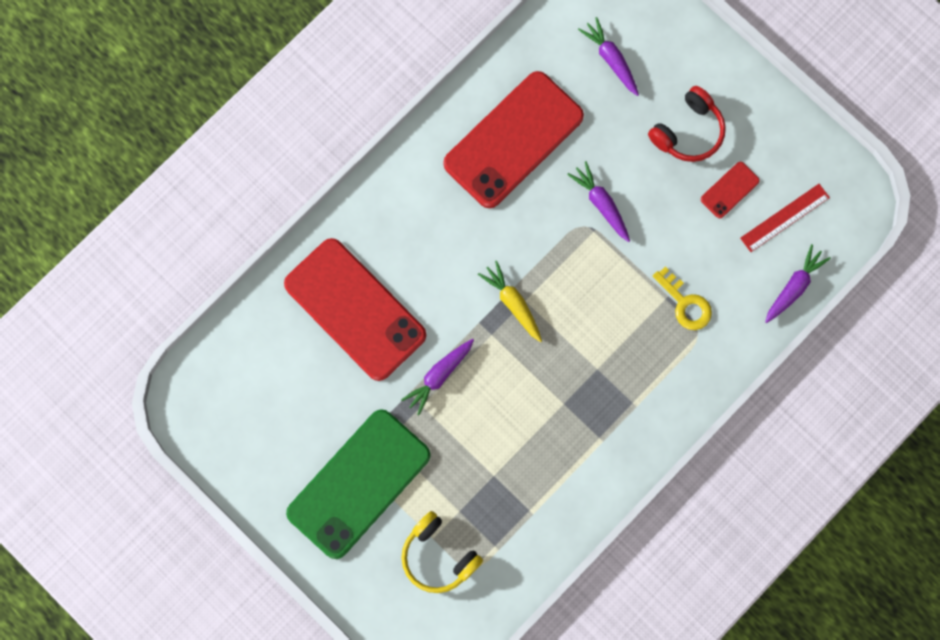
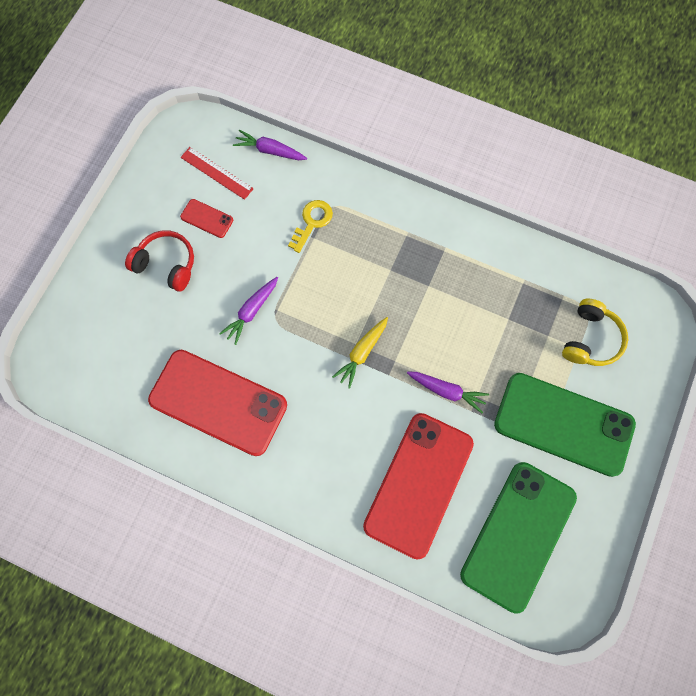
camera: 110 degrees left, 5 degrees down
(268, 388) = (518, 535): none -> green phone
(611, 59) = (119, 345): purple carrot -> none

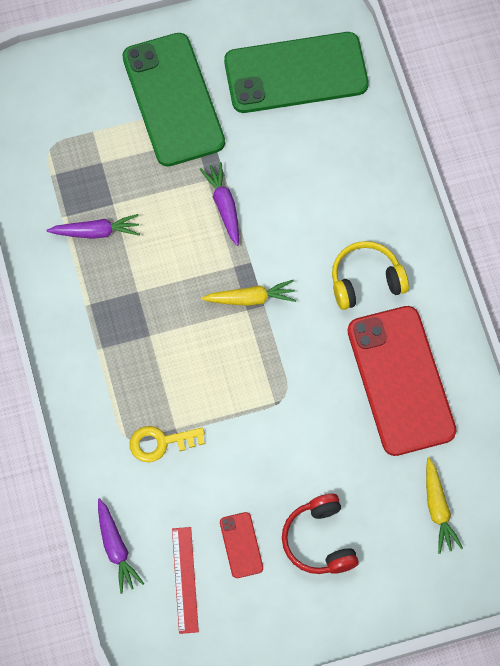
camera: 130 degrees left, 5 degrees down
(116, 351) = (438, 509): none -> yellow carrot
(251, 311) = (296, 423): purple carrot -> purple carrot (96, 232)
(418, 484) = (322, 171): red phone -> none
(590, 339) = (76, 128): yellow headphones -> yellow headphones (366, 281)

